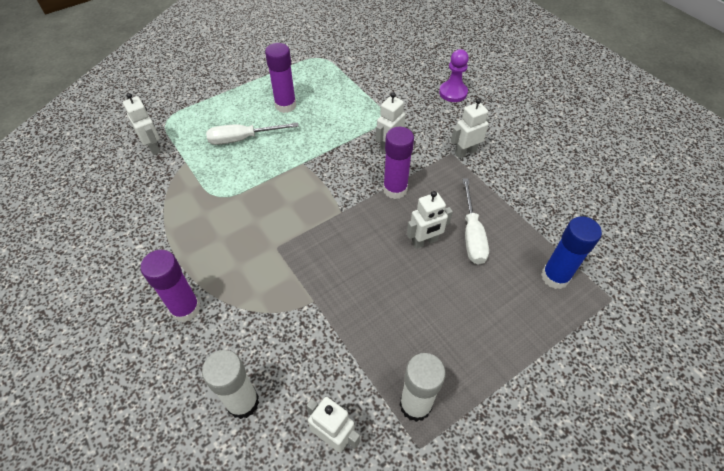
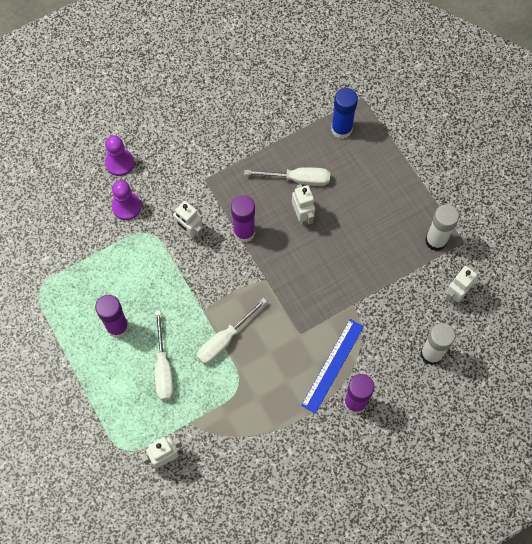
camera: 85 degrees left, 15 degrees up
(235, 282) = (332, 365): none -> blue ruler
(270, 182) = (224, 340): none -> white screwdriver
(408, 101) = (126, 206): none -> purple pawn
(465, 152) = (204, 167): white robot -> none

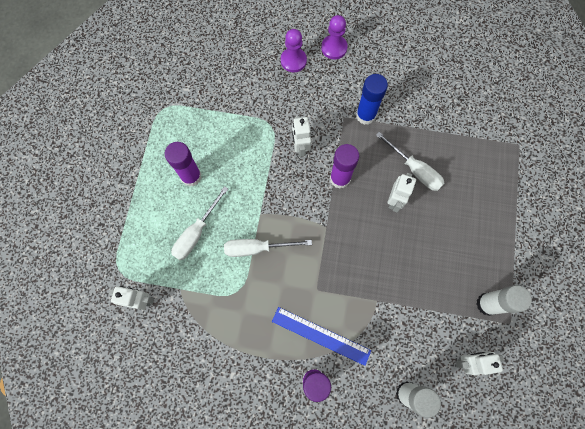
camera: 40 degrees right, 5 degrees up
(126, 206) = (271, 95): purple pawn -> purple pawn (334, 48)
(332, 365) = (321, 336): blue ruler -> blue ruler turned 45 degrees clockwise
(341, 129) = (481, 157): blue glue stick -> blue glue stick (365, 115)

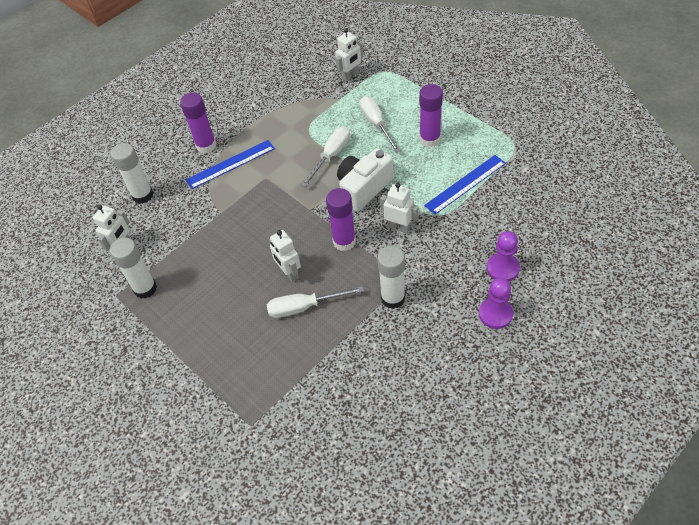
camera: 130 degrees right, 20 degrees down
(227, 123) = (465, 184): none -> blue ruler
(278, 197) = (363, 188): none -> white camera
(365, 115) = (393, 298): blue glue stick -> white glue stick

